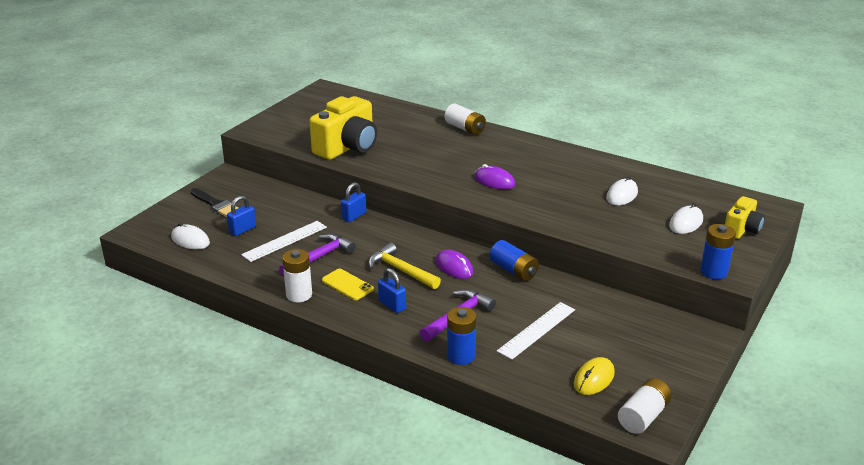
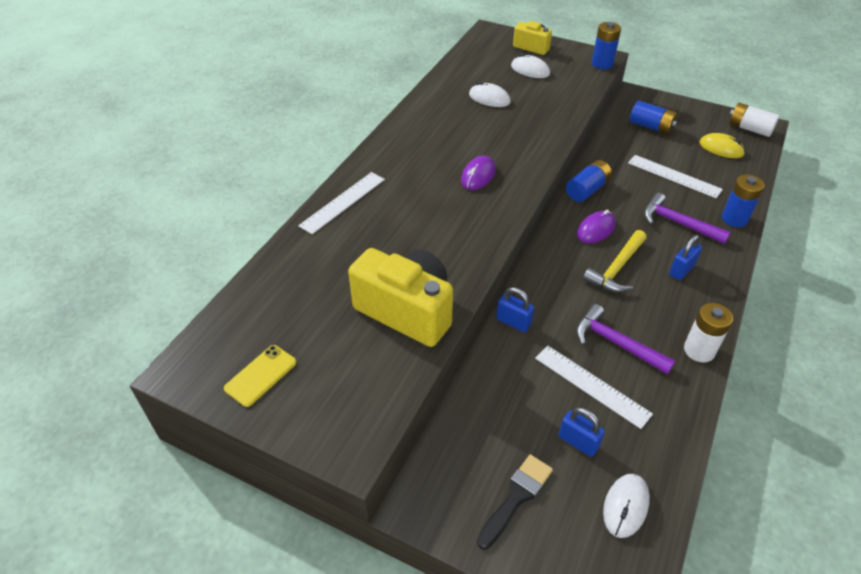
camera: 95 degrees left, 15 degrees up
(347, 285) = (661, 310): yellow phone -> yellow phone (261, 375)
(465, 128) = (343, 202): white battery -> white ruler
(635, 332) = (651, 126): none -> blue battery

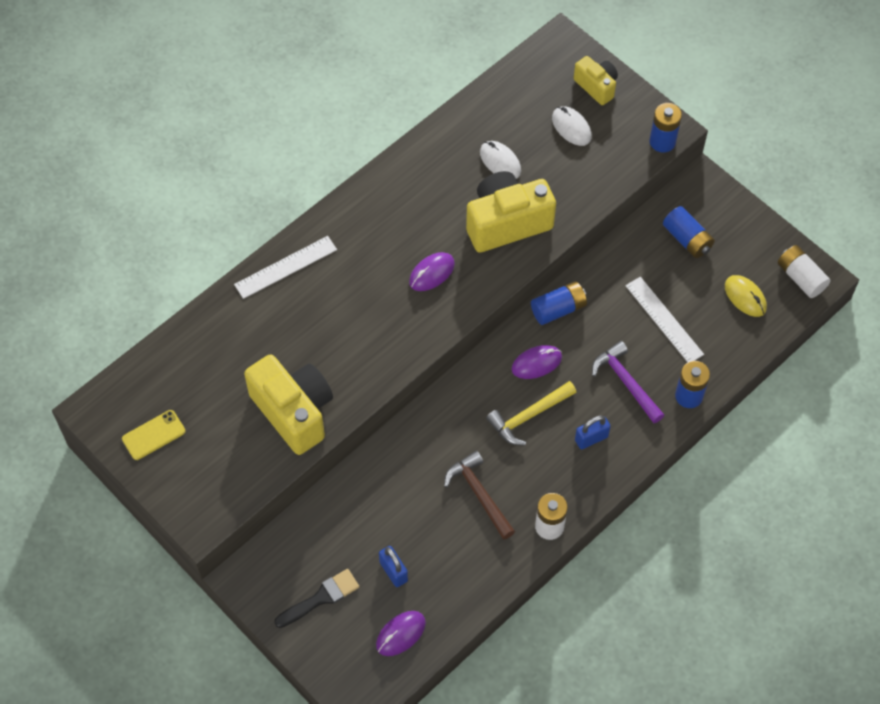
camera: 20 degrees right, 15 degrees up
(513, 322) = (399, 442): blue padlock -> none
(519, 131) = (506, 223): none -> yellow camera
(591, 385) = (433, 527): white ruler -> none
(616, 343) = (479, 494): purple hammer -> brown hammer
(625, 506) = (400, 634): white mouse -> purple mouse

